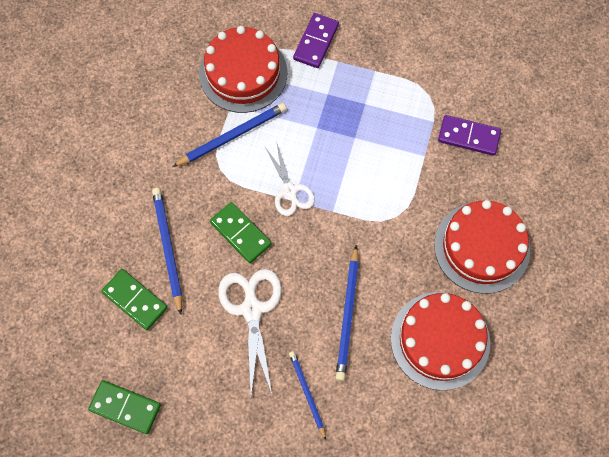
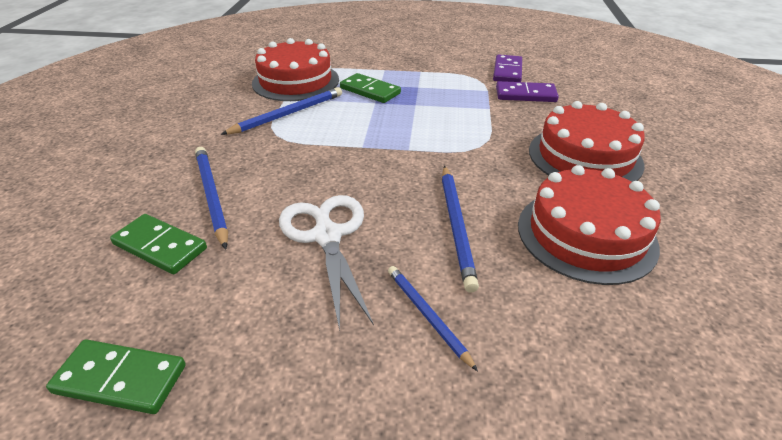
camera: 10 degrees left, 30 degrees down
(241, 233) = (304, 175): green domino -> green domino (370, 91)
(290, 191) = (357, 141): white scissors -> none
(316, 42) = (362, 62): purple domino -> purple domino (507, 71)

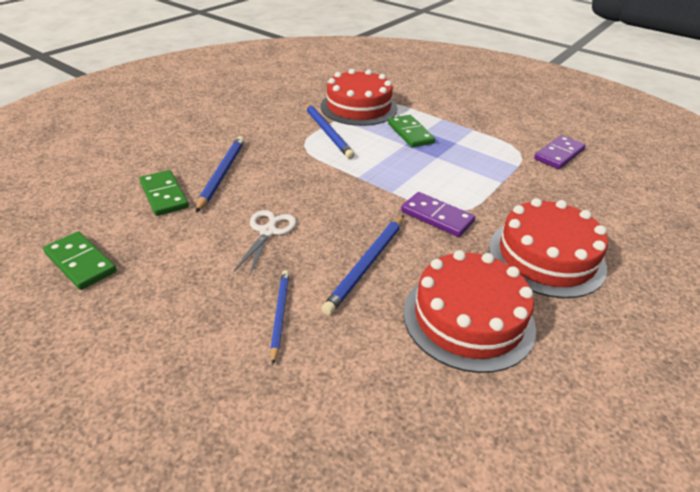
camera: 30 degrees right, 0 degrees up
(288, 114) = (327, 132): blue pencil -> blue pencil turned 75 degrees clockwise
(327, 235) = (268, 231): white scissors -> white scissors, size x0.66
(525, 95) = (552, 182): purple domino -> purple domino (437, 217)

